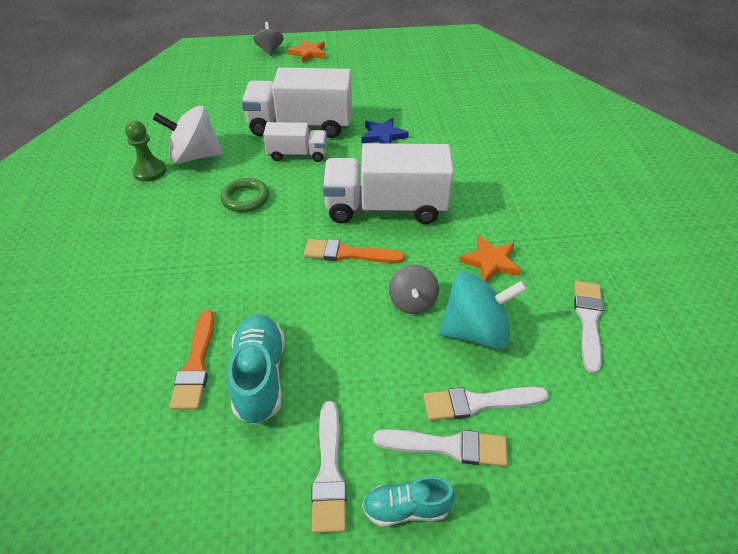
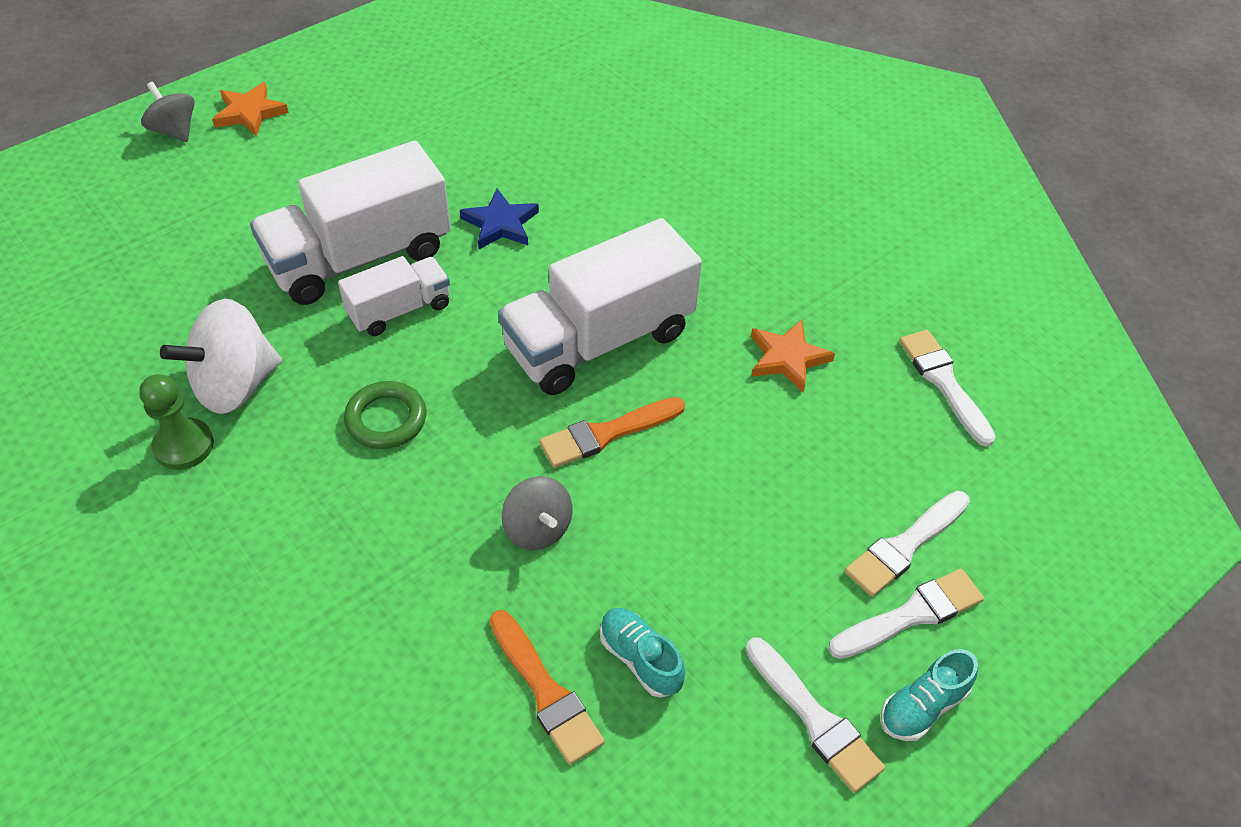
camera: 35 degrees left, 5 degrees up
(260, 376) = (640, 659): turquoise shoe -> turquoise shoe, size x0.61
(412, 302) = (740, 460): grey spinning top -> grey spinning top (538, 528)
(475, 331) = (838, 460): turquoise spinning top -> none

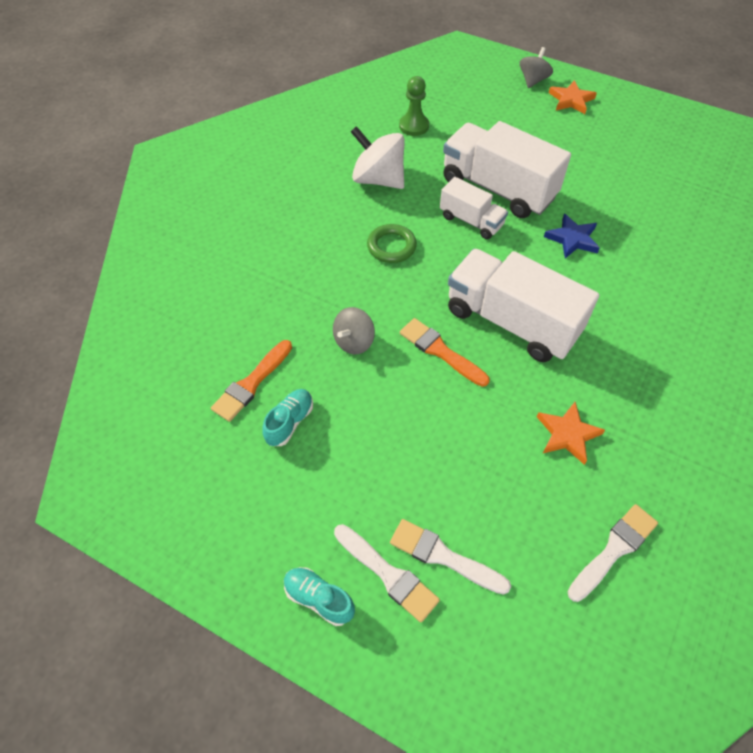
camera: 70 degrees right, 5 degrees up
(183, 446) = (331, 178): green pawn -> green pawn (414, 126)
(815, 719) = (285, 532): white brush -> none

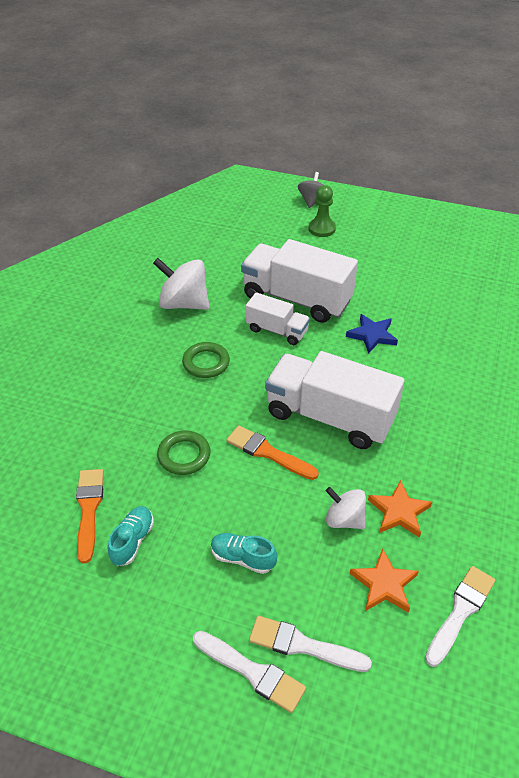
camera: 10 degrees left, 10 degrees down
(251, 383) = (89, 509): orange brush -> orange brush turned 150 degrees clockwise
(319, 598) = (187, 708): turquoise shoe -> turquoise shoe (242, 558)
(354, 341) = (184, 455): grey spinning top -> green ring
(414, 126) = (209, 252): green pawn -> green pawn (321, 229)
(508, 433) = (344, 519): none -> white spinning top
(571, 100) = (349, 214): orange star -> orange star (384, 584)

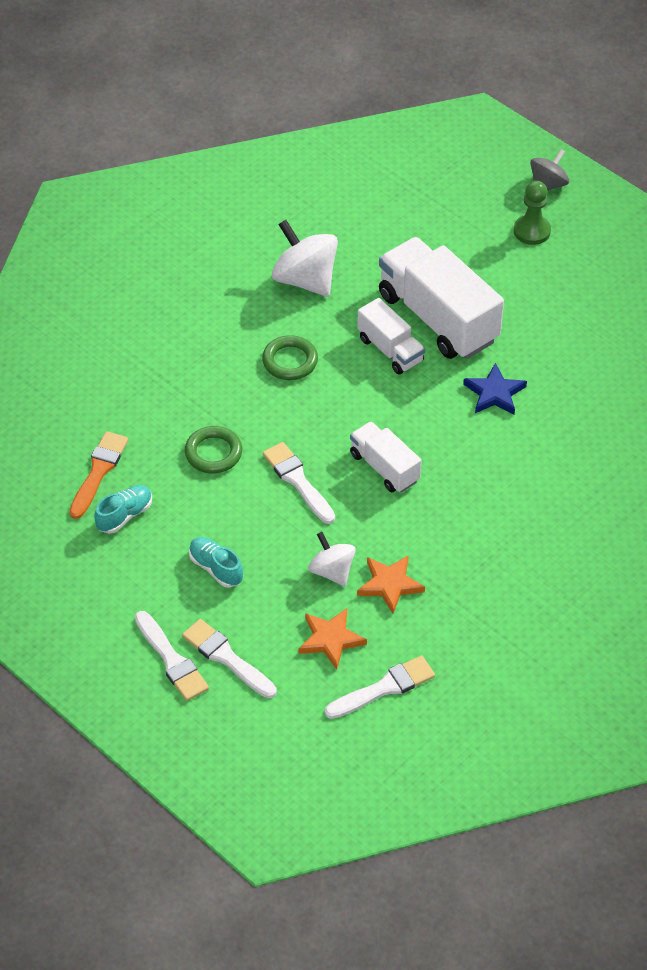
camera: 25 degrees right, 5 degrees up
(268, 453) = (297, 481): orange brush -> white brush
(330, 417) = (384, 467): white truck -> white truck, size x0.54

